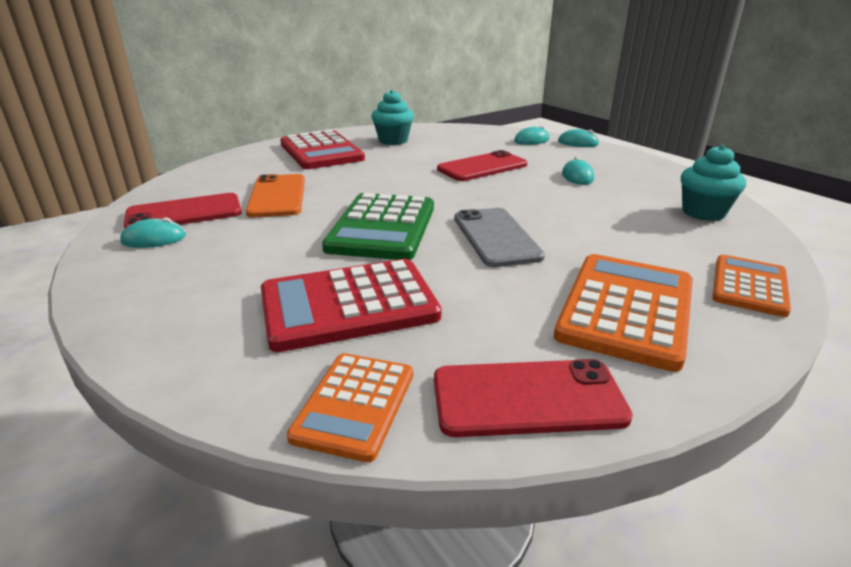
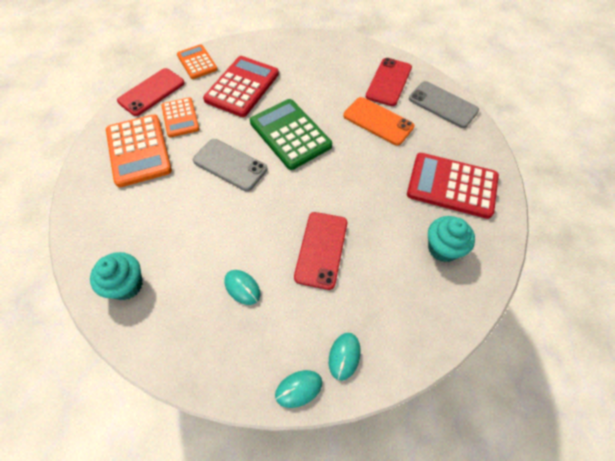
camera: 135 degrees right, 30 degrees up
(154, 239) = (365, 64): turquoise mouse -> none
(198, 179) = (443, 104): none -> grey phone
(749, 286) = (87, 205): orange calculator -> orange calculator (180, 118)

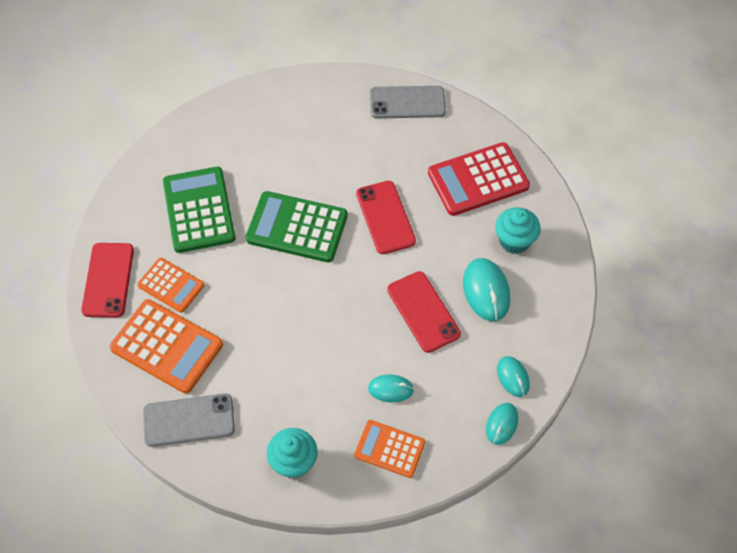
camera: 40 degrees left, 0 degrees up
(197, 62) = (120, 214): orange calculator -> orange calculator (389, 449)
(230, 165) = (271, 296): grey phone -> grey phone (189, 420)
(242, 87) = (199, 210): red calculator -> green calculator
(378, 121) = (364, 159): orange phone -> none
(385, 270) = (486, 291): none -> turquoise mouse
(389, 82) = (338, 109): red phone -> red phone (385, 217)

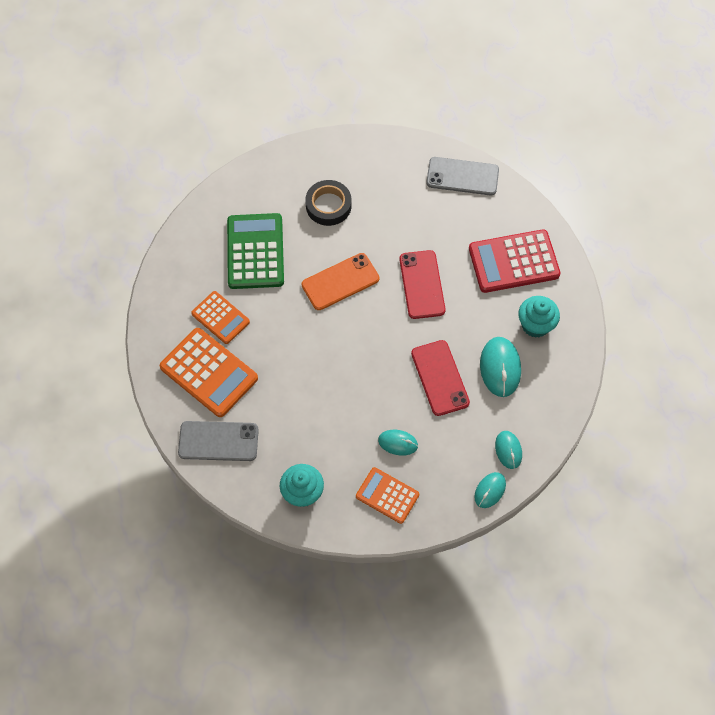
camera: 10 degrees right, 5 degrees up
(108, 280) = (166, 304): red phone -> none
(270, 151) = (328, 205): none -> black tape
(297, 227) = (340, 282): green calculator -> orange phone

